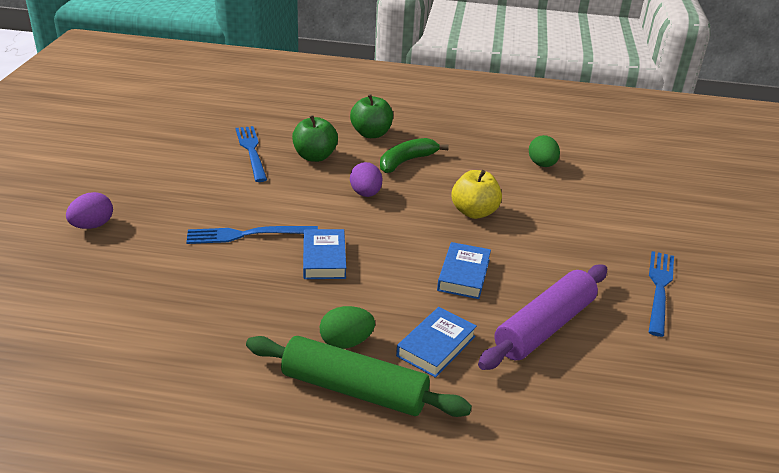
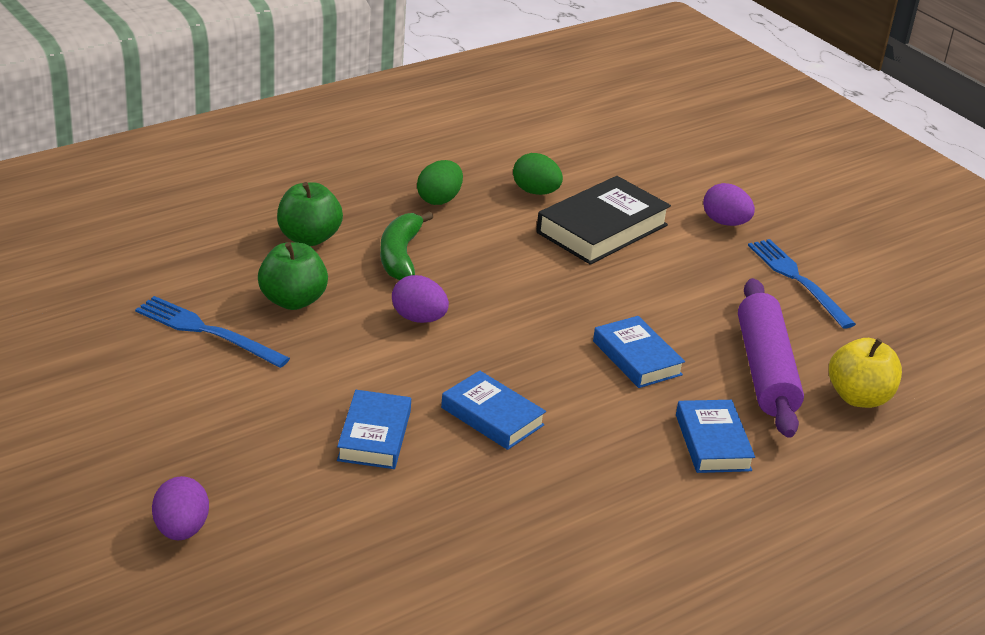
camera: 45 degrees left, 0 degrees up
(247, 234) = (374, 436): blue fork -> blue book
(346, 342) = (639, 487): green egg -> green egg (439, 199)
(354, 389) = (709, 524): green rolling pin -> none
(474, 212) = (551, 283): yellow apple -> yellow apple (858, 397)
(555, 200) = (602, 229): none -> black book
(654, 233) = (725, 222): none -> purple egg

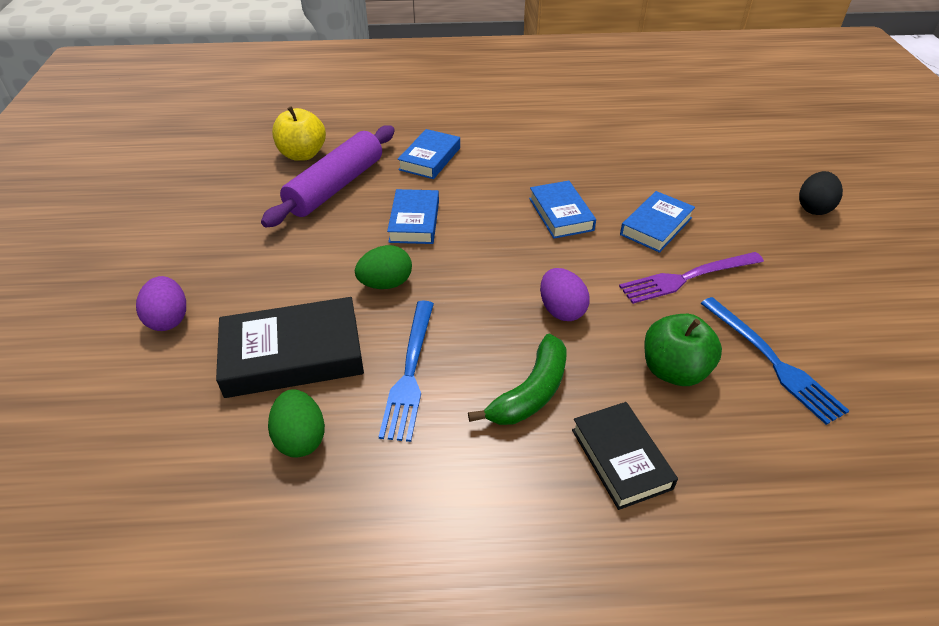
camera: 145 degrees left, 10 degrees up
(181, 530) = (813, 208): purple egg -> black egg
(309, 238) = (621, 458): green apple -> black book
(312, 385) = (688, 277): none -> purple fork
(439, 199) = (424, 469): green egg -> green egg (386, 284)
(798, 280) = (204, 241): blue fork -> blue fork (410, 372)

